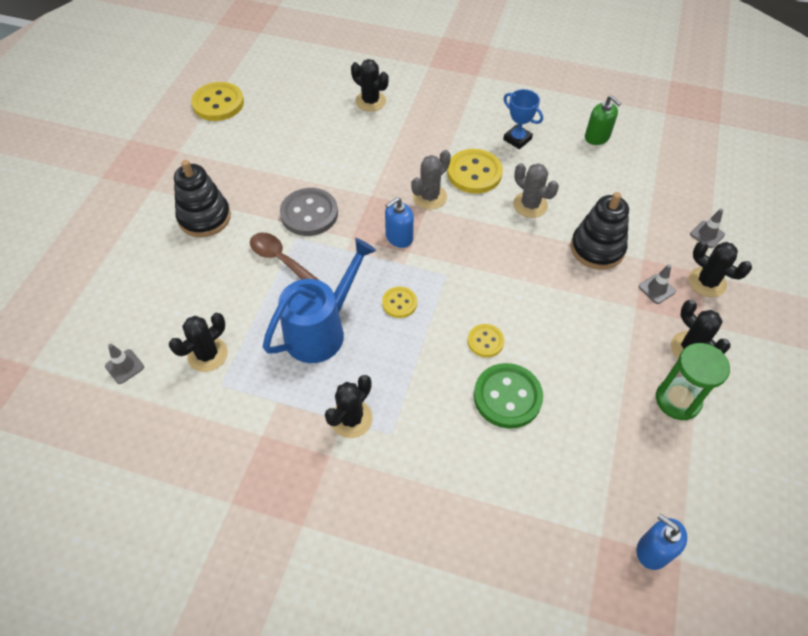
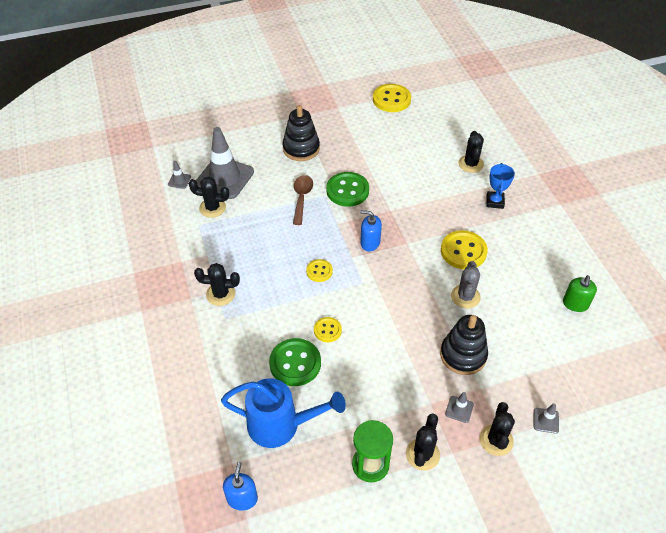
camera: 55 degrees right, 5 degrees down
(171, 315) = (225, 178): none -> grey traffic cone
(309, 213) = (347, 190): grey button -> green button
(322, 329) = (269, 246): blue watering can -> blue watering can (281, 425)
(429, 197) = (418, 239): grey cactus -> none
(517, 139) = (521, 258): blue trophy -> blue trophy (495, 202)

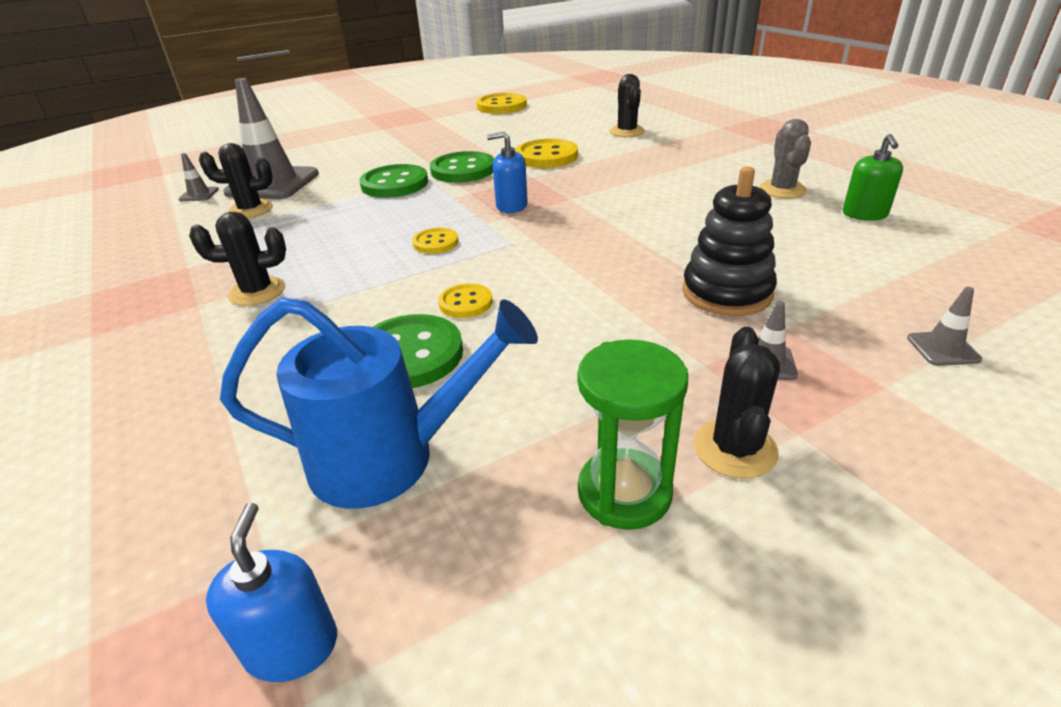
camera: 10 degrees left, 15 degrees down
(301, 148) = (387, 149): black stacking toy -> none
(302, 198) = (394, 184): brown spoon -> green button
(463, 251) = (659, 194): yellow button -> yellow button (546, 156)
(465, 296) = (689, 232): grey cactus -> grey cactus (782, 190)
(495, 202) = (677, 152): blue trophy -> none
(496, 440) = (873, 395): black cactus -> none

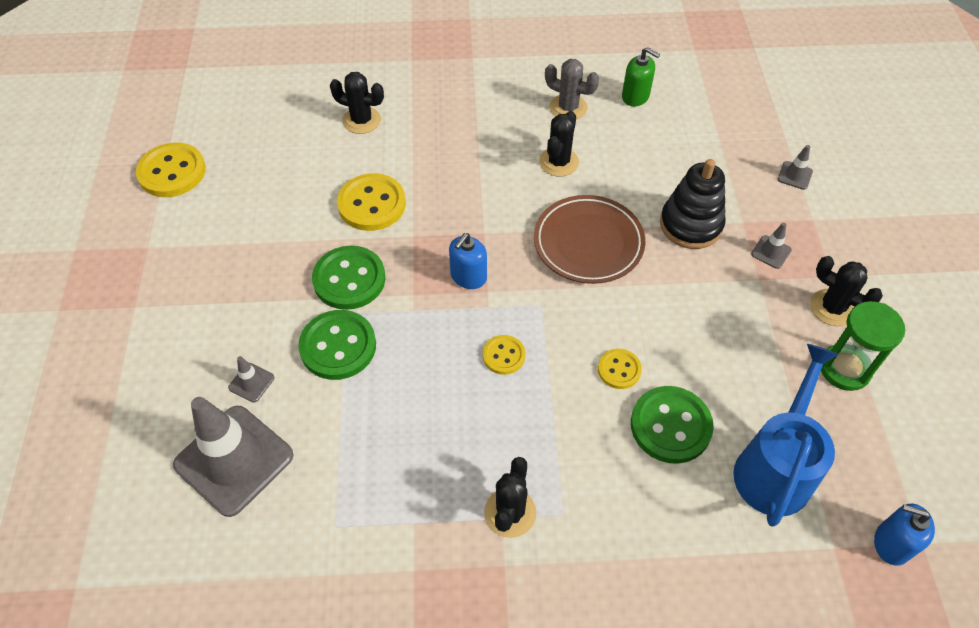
camera: 65 degrees left, 20 degrees up
(199, 194) = (203, 545): grey traffic cone -> grey traffic cone (251, 382)
(250, 210) = (302, 494): black cactus -> black cactus (558, 162)
(618, 244) = (588, 243): none -> brown plate

